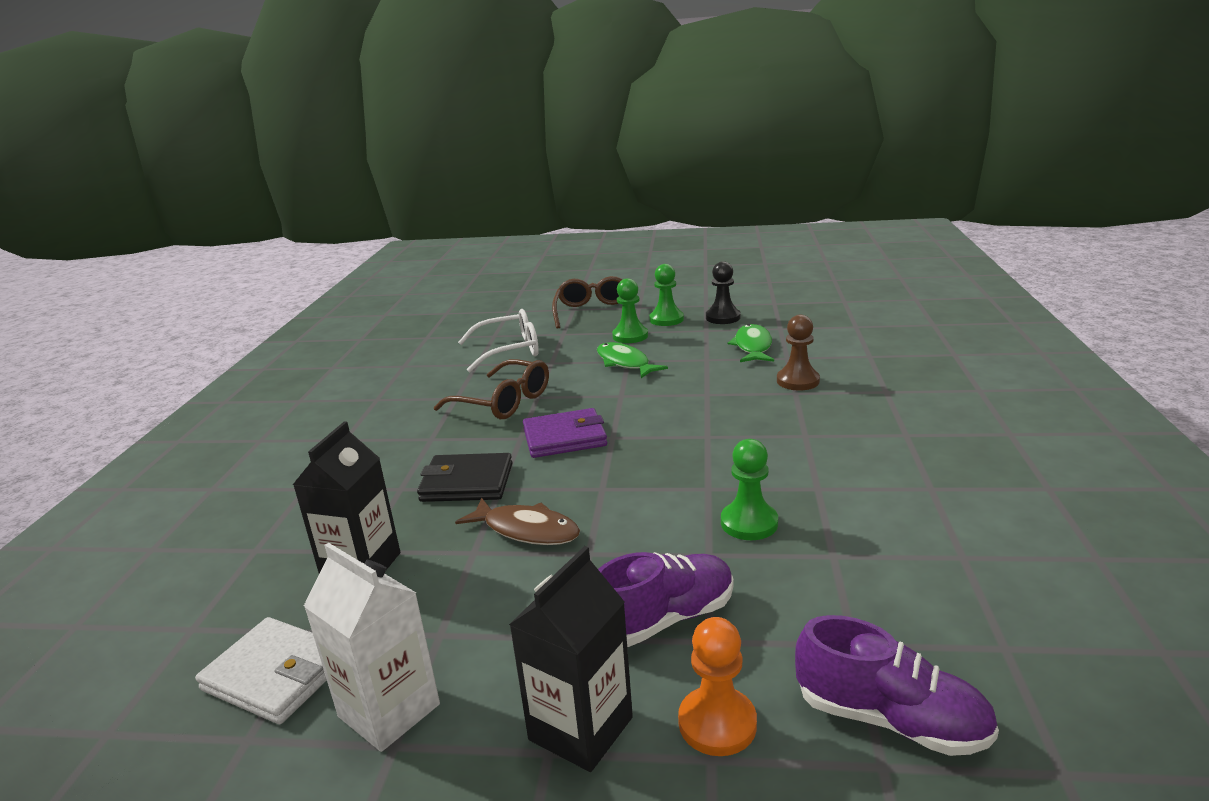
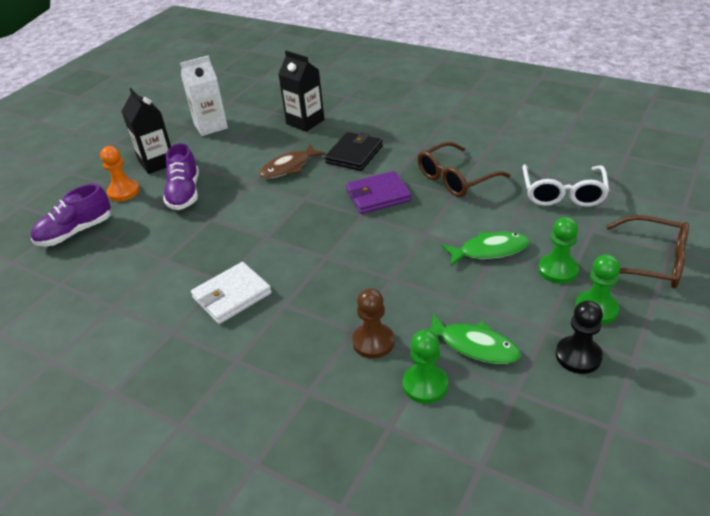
camera: 115 degrees right, 15 degrees up
(276, 674) = (254, 105): white wallet -> white wallet (232, 295)
(564, 437) = (378, 195): purple wallet -> purple wallet turned 60 degrees clockwise
(749, 523) = (219, 240): green pawn -> green pawn (425, 385)

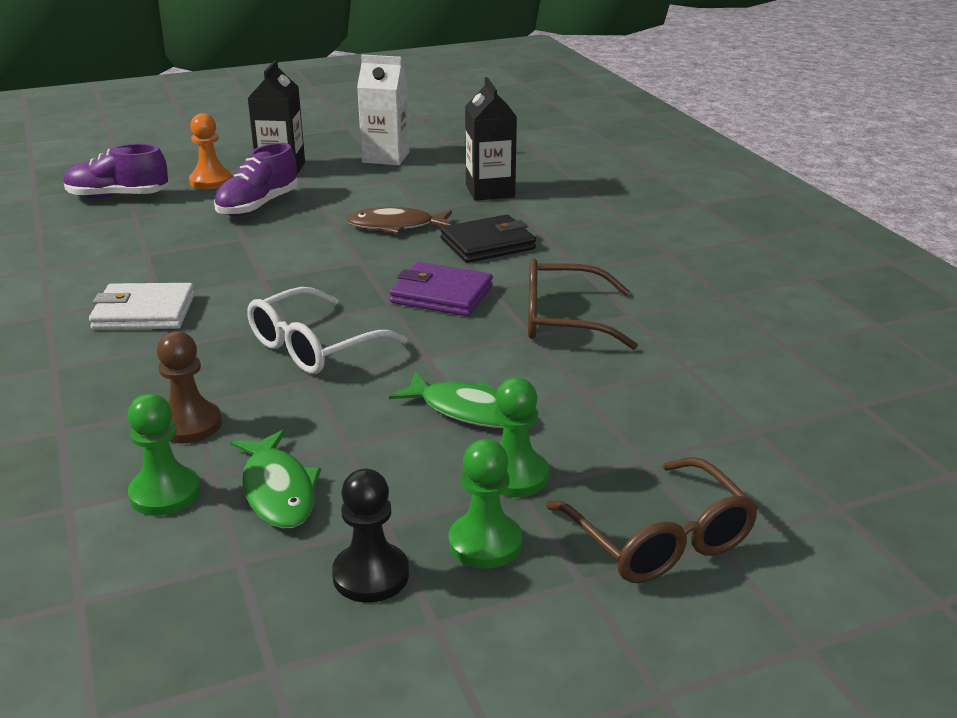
camera: 35 degrees right, 10 degrees down
(563, 193) = (677, 401): white glasses -> white glasses (314, 346)

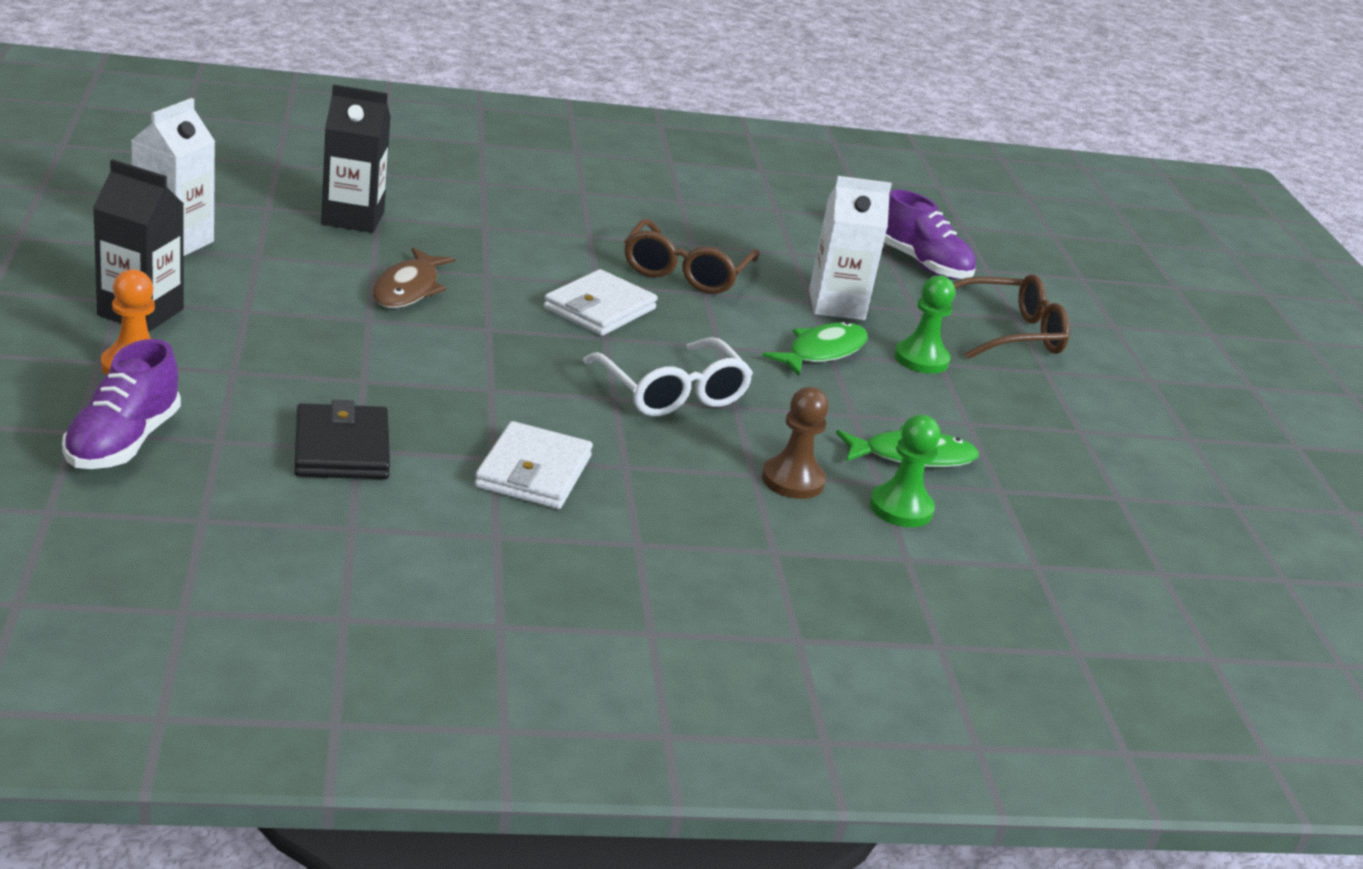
camera: 80 degrees left, 0 degrees up
(258, 206) = (265, 352): purple shoe -> purple shoe (922, 264)
(371, 575) = (1027, 441): black pawn -> none
(441, 295) = (599, 309): purple wallet -> white wallet
(485, 543) = (1000, 391): green pawn -> none
(487, 244) = (496, 257): black wallet -> black wallet (341, 448)
(590, 407) = (836, 305): none -> white carton

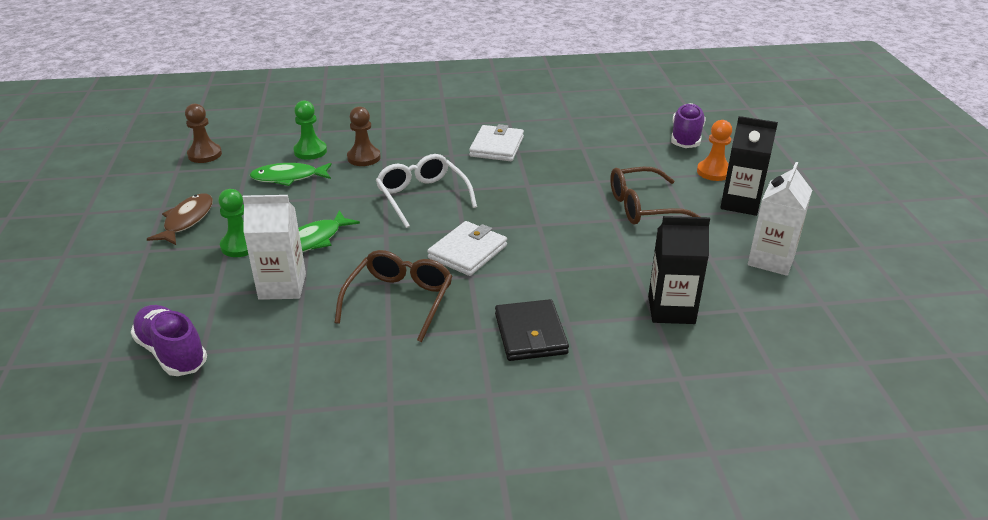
camera: 175 degrees left, 5 degrees up
(341, 448) = (590, 146): black wallet -> black wallet (530, 334)
(408, 289) = (600, 246): brown fish -> brown fish (187, 220)
(1009, 333) = (148, 281): brown glasses -> brown glasses (643, 207)
(1097, 526) = (205, 154): none -> brown pawn

